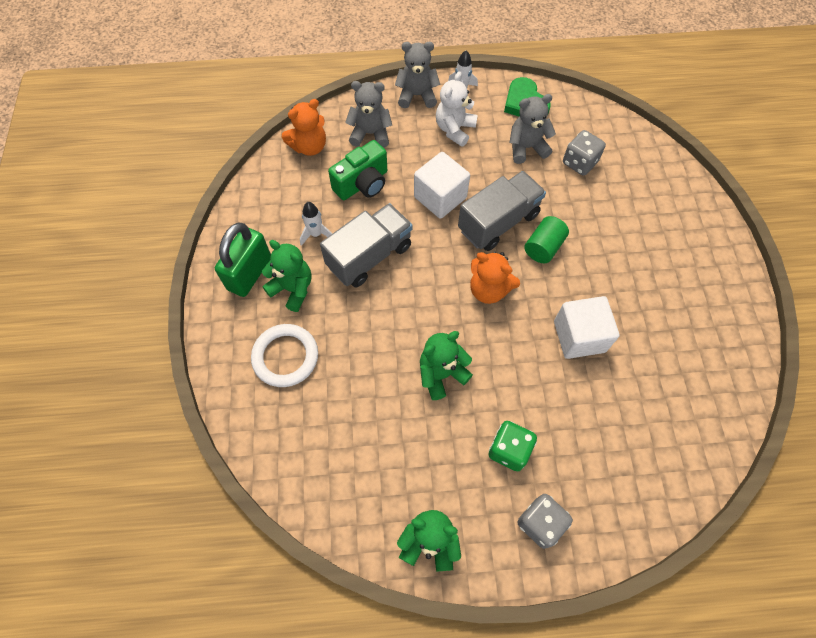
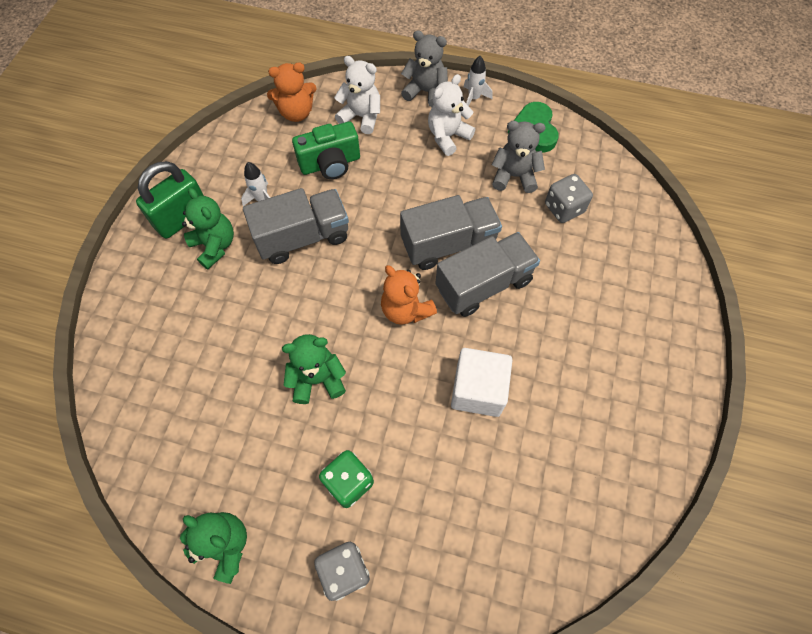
camera: 20 degrees right, 0 degrees up
(285, 357) = (176, 309): white ring -> none
(370, 134) = (361, 117): grey teddy bear -> white teddy bear
(440, 197) = (400, 200): white cube -> none
(543, 247) = (483, 284): green cylinder -> grey truck

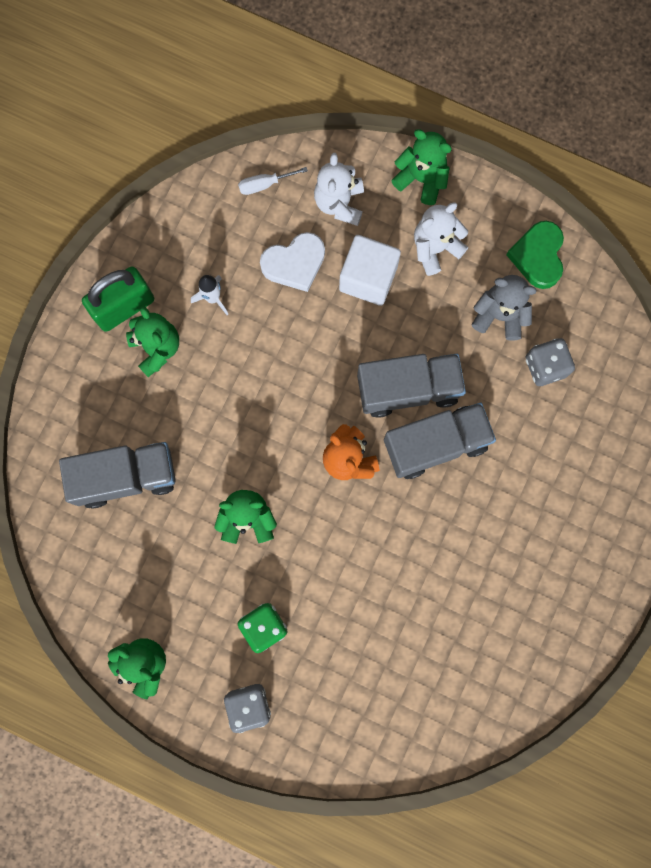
camera: 10 degrees right, 15 degrees up
(296, 112) = (264, 184): orange teddy bear -> white screwdriver
(303, 237) = (252, 354): grey truck -> grey truck (126, 477)
(330, 164) = (294, 263): green camera -> white heart
(361, 117) = (339, 203): white teddy bear -> white teddy bear turned 120 degrees counterclockwise
(425, 92) = (421, 179): grey teddy bear -> green teddy bear
(474, 98) = (477, 198): white rocket -> none
(478, 390) = (405, 559): white cube -> white cube (368, 278)

